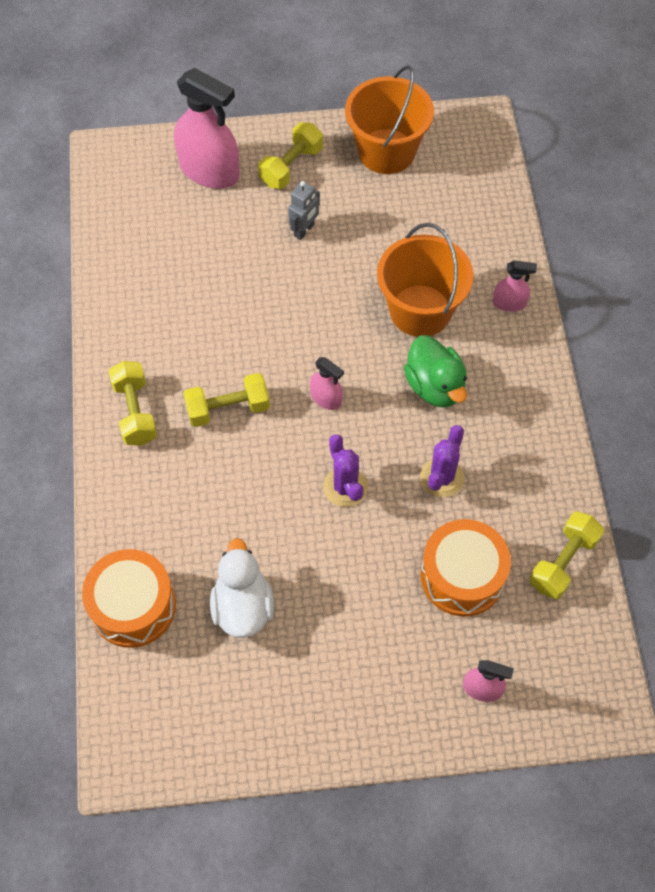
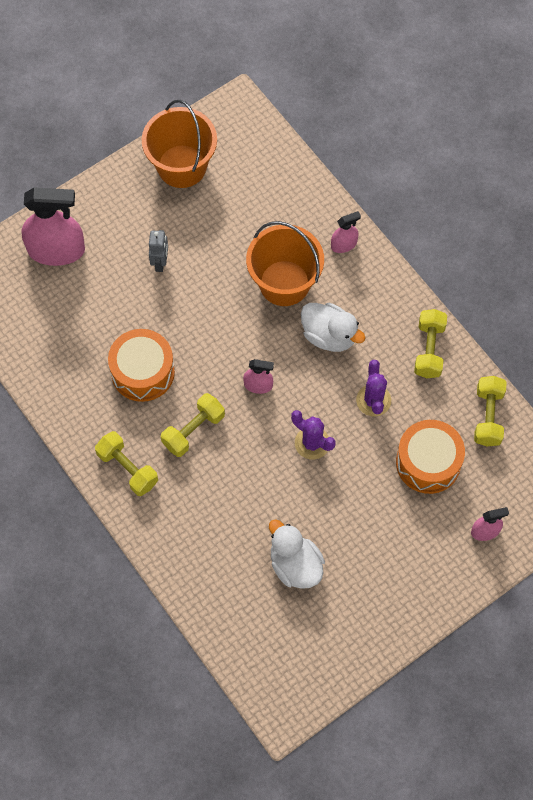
camera: 30 degrees left, 5 degrees up
(133, 606) = (220, 607): orange drum -> orange drum (143, 372)
(291, 166) = (117, 215): yellow dumbbell -> yellow dumbbell (429, 350)
(435, 386) = (329, 336): green duck -> white duck

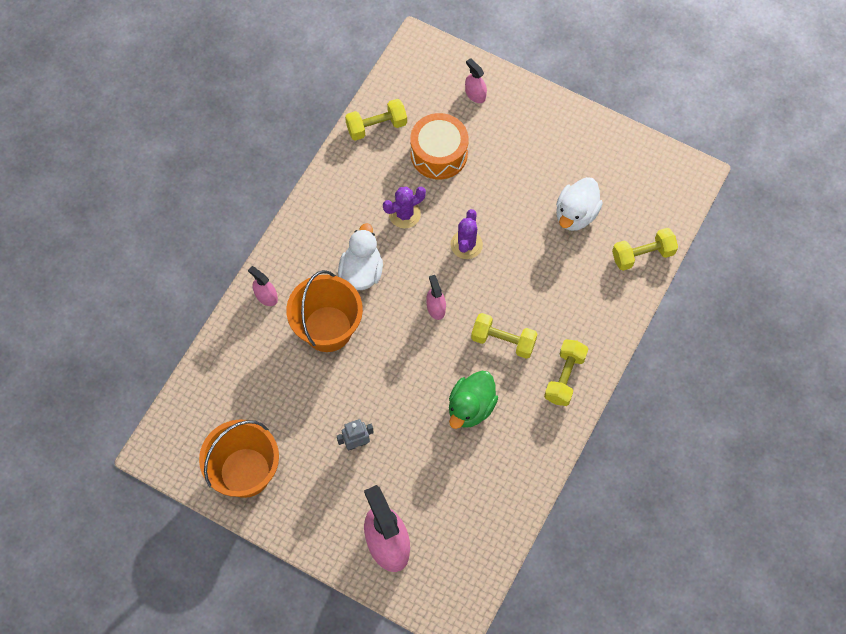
camera: 115 degrees left, 0 degrees up
(143, 372) = (471, 407): orange drum -> green duck
(429, 350) = (337, 190): yellow dumbbell -> yellow dumbbell (642, 255)

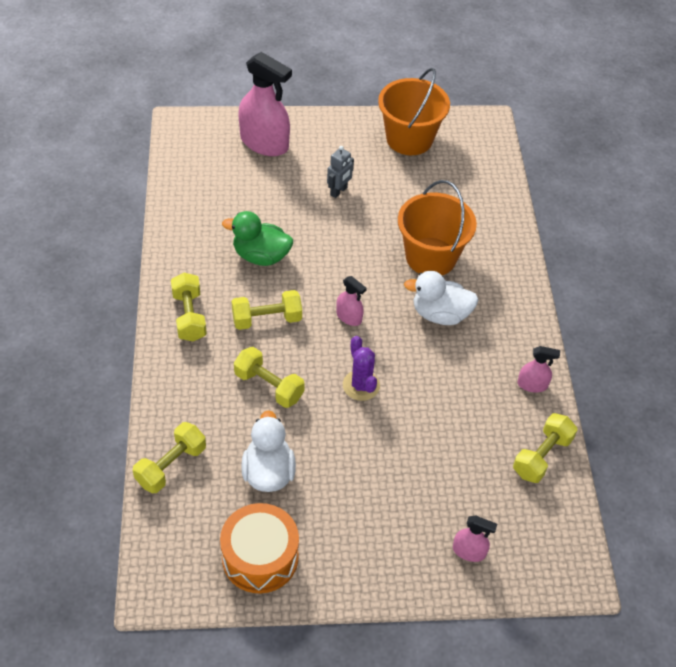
camera: 145 degrees right, 15 degrees down
(266, 296) = (504, 256): pink spray bottle -> pink spray bottle (532, 385)
(361, 271) = (440, 314): white duck -> white duck turned 120 degrees clockwise
(404, 214) = (442, 384): purple cactus -> none
(439, 154) = (456, 461): orange drum -> orange drum (260, 557)
(471, 407) = (261, 256): green duck -> green duck turned 75 degrees counterclockwise
(536, 280) = (269, 386): none -> yellow dumbbell

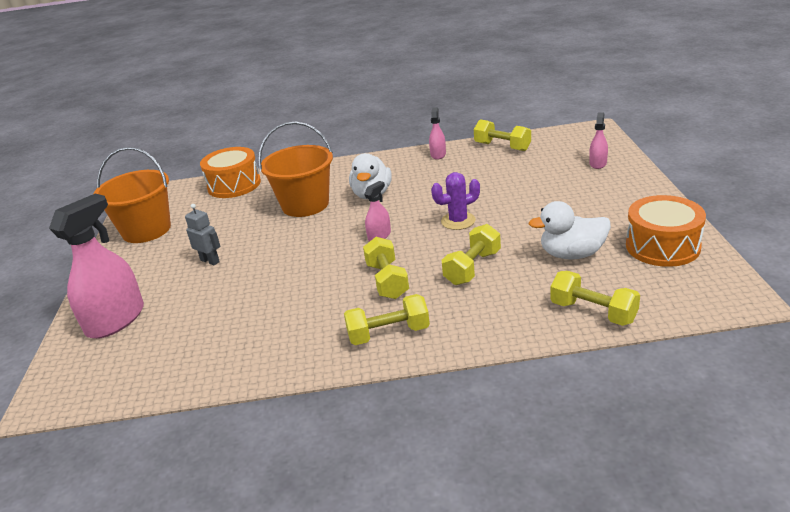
camera: 85 degrees left, 20 degrees down
(261, 256) = (298, 297): green duck -> none
(492, 195) = (234, 185): none -> orange drum

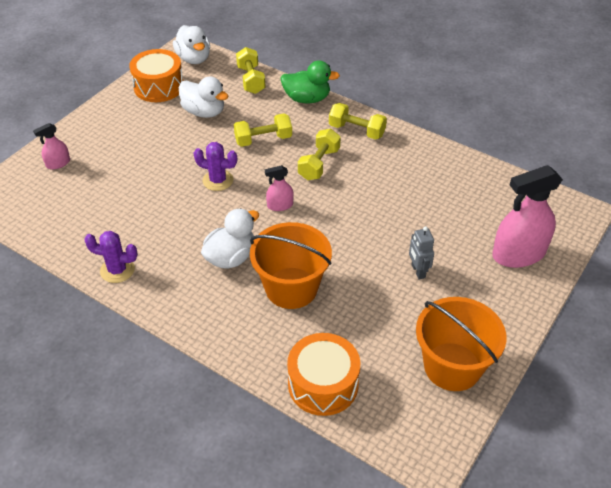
camera: 145 degrees left, 15 degrees up
(438, 154) = (117, 270): pink spray bottle -> purple cactus
(495, 333) = (307, 99): none -> green duck
(502, 147) = (65, 236): yellow dumbbell -> none
(701, 293) = (194, 59): none -> white duck

